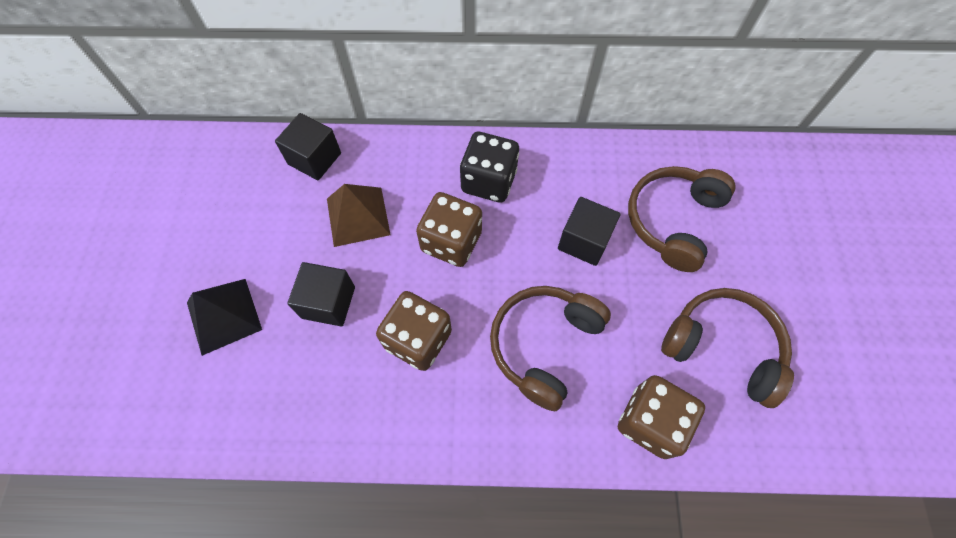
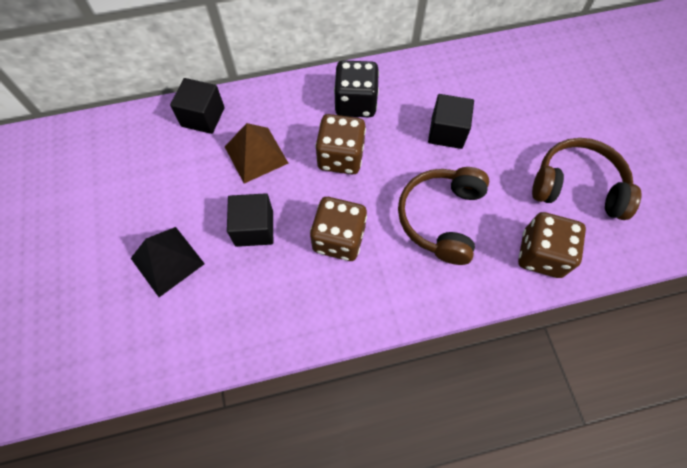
camera: 15 degrees left, 0 degrees up
(673, 221) = (510, 101): brown headphones -> none

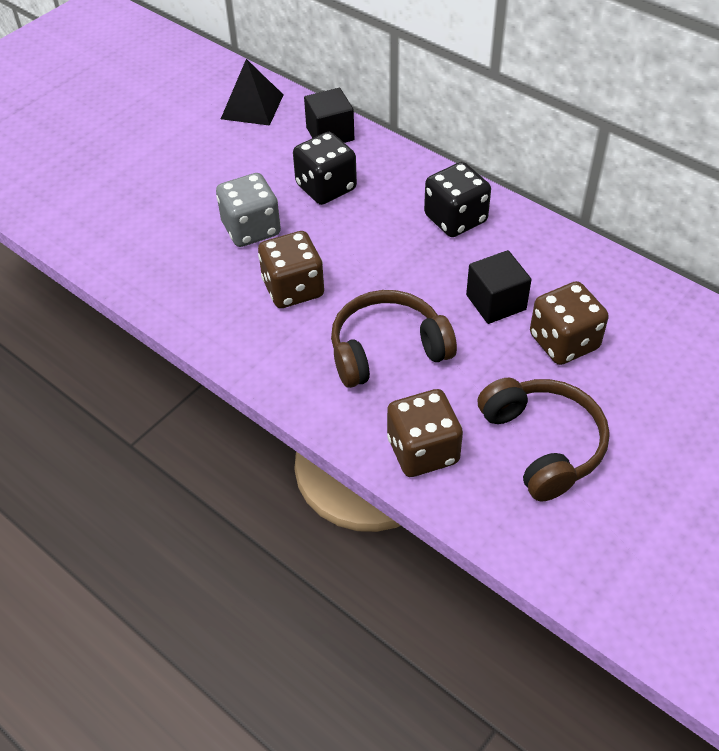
camera: 55 degrees right, 15 degrees down
(167, 261) = (173, 197): black pyramid -> black pyramid (252, 106)
(254, 228) = (251, 229): black cube -> grey dice
(256, 155) = (326, 187): brown pyramid -> black dice
(341, 157) = (382, 242): brown dice -> brown dice (564, 342)

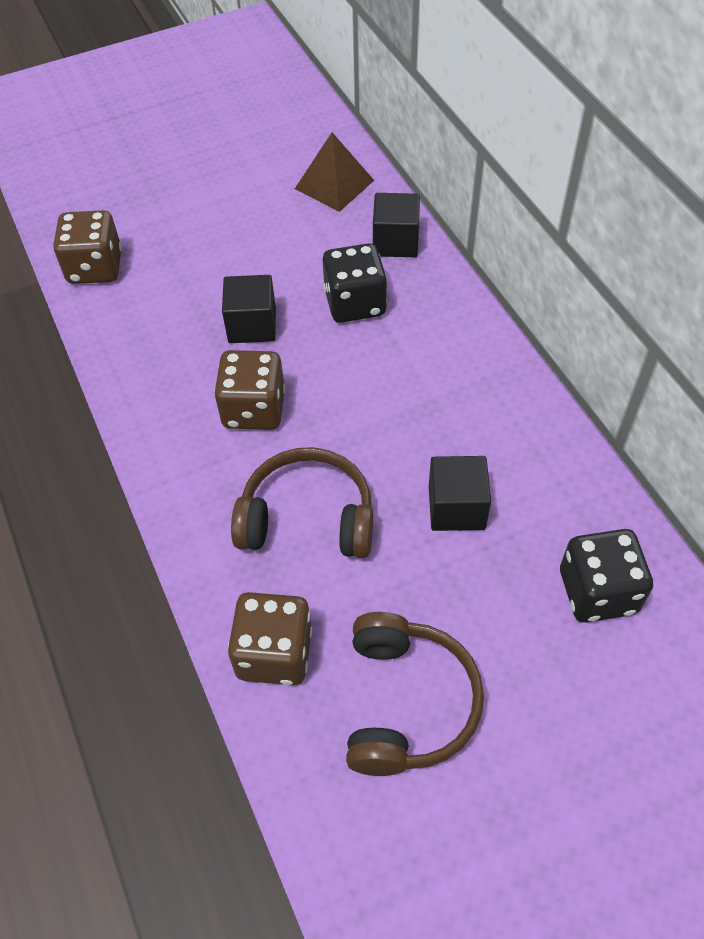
camera: 25 degrees right, 5 degrees up
(251, 229) = (252, 325): grey dice -> black cube
(252, 106) = (334, 184): black pyramid -> brown pyramid
(455, 219) = (471, 389): black dice -> black dice (597, 592)
(564, 342) = (504, 587): brown dice -> brown dice (95, 268)

